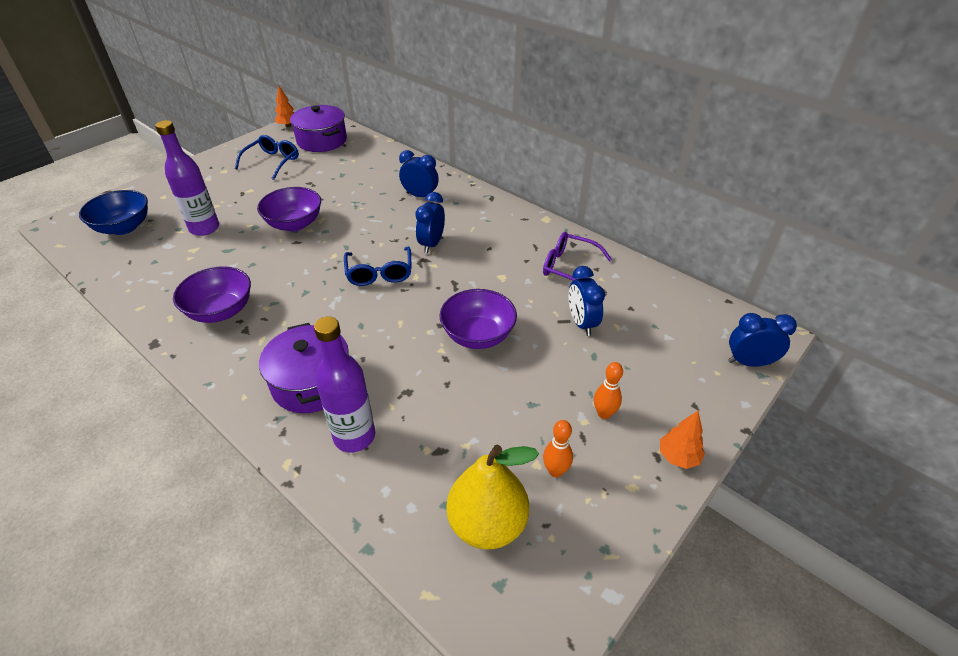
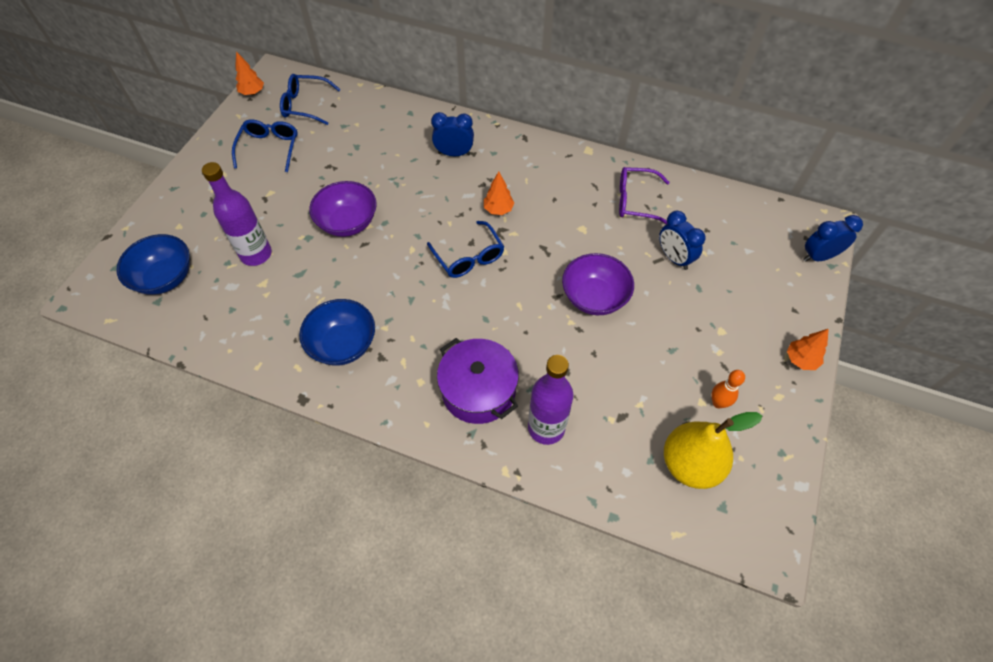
camera: 20 degrees left, 15 degrees up
(221, 311) = (343, 344): purple bowl -> blue bowl
(322, 141) = (305, 105): purple pot -> blue glasses
(431, 244) = (498, 209): blue clock -> orange tree
(604, 413) = (731, 340): orange bowling pin -> none

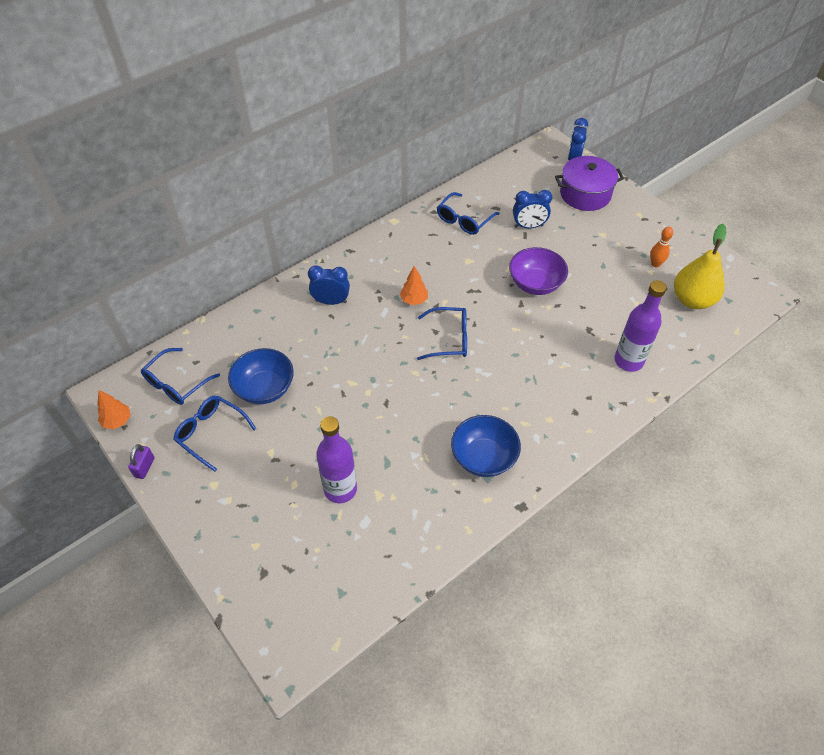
camera: 60 degrees left, 5 degrees down
(165, 278) = (316, 577): blue bowl -> blue bowl (264, 388)
(219, 128) = (144, 467): none -> purple padlock
(348, 223) = (353, 405): purple bowl -> none
(454, 153) = (331, 301): blue clock -> blue clock turned 60 degrees clockwise
(478, 390) = (577, 386): purple pot -> purple pot (585, 194)
(635, 201) = (464, 220): purple glasses -> blue glasses
(800, 360) = (645, 210): orange tree -> none

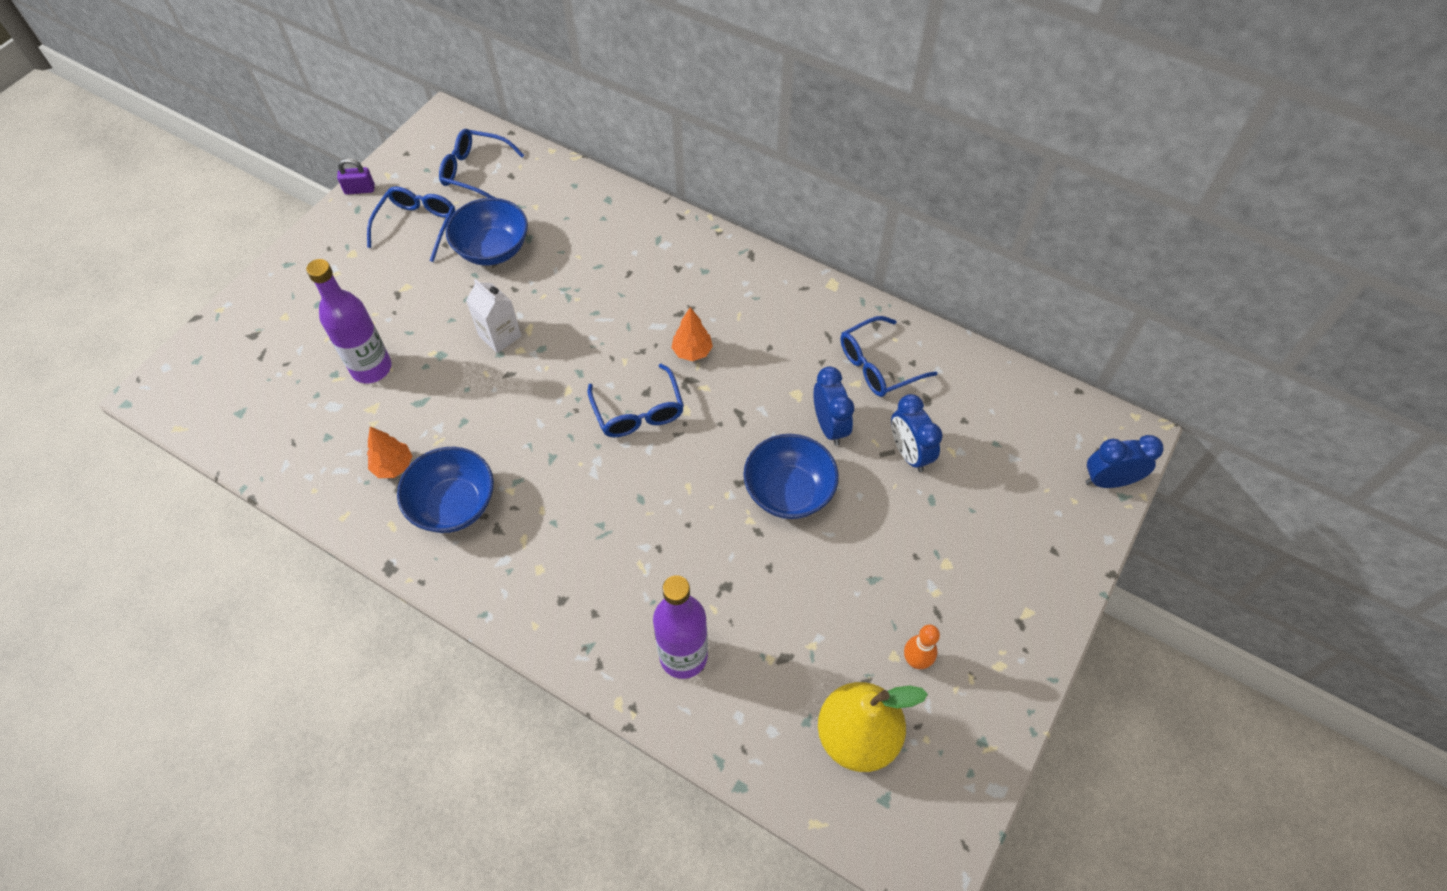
camera: 70 degrees right, 5 degrees up
(117, 421) = (412, 145): orange tree -> orange tree (393, 466)
(331, 301) = (652, 265): blue clock -> blue clock (829, 426)
(349, 401) = (500, 336): none -> white carton
(464, 220) = (877, 366): blue glasses -> blue glasses turned 45 degrees counterclockwise
(535, 284) = (789, 491): purple bowl -> blue bowl
(585, 194) = (1030, 517): purple pot -> none

